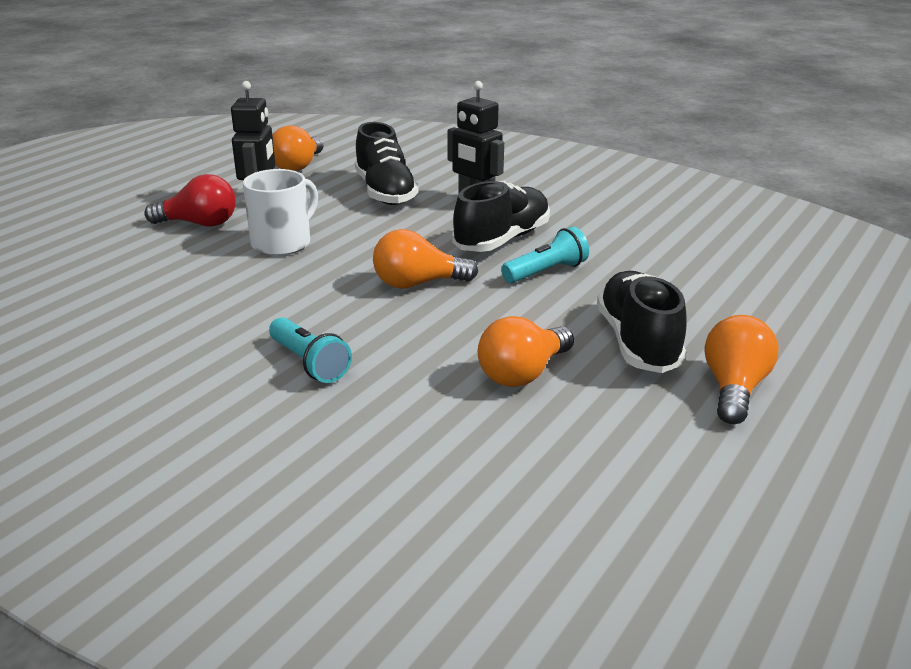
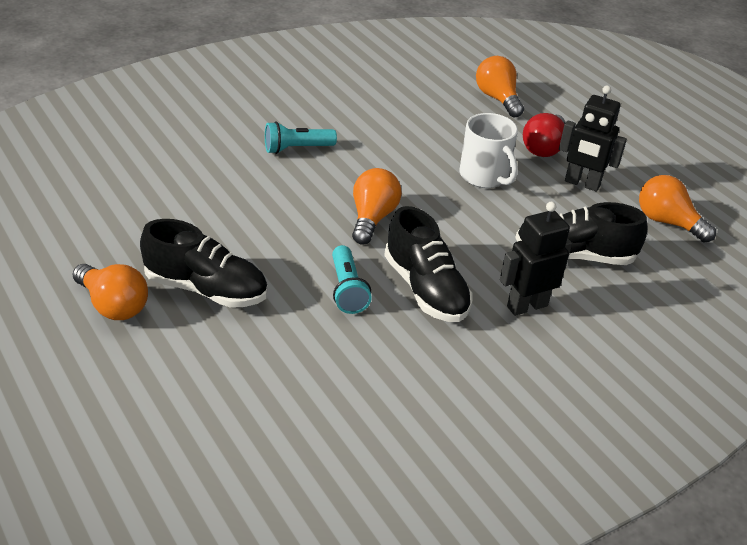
camera: 110 degrees right, 10 degrees up
(523, 374) = (215, 222): orange light bulb -> orange light bulb (497, 99)

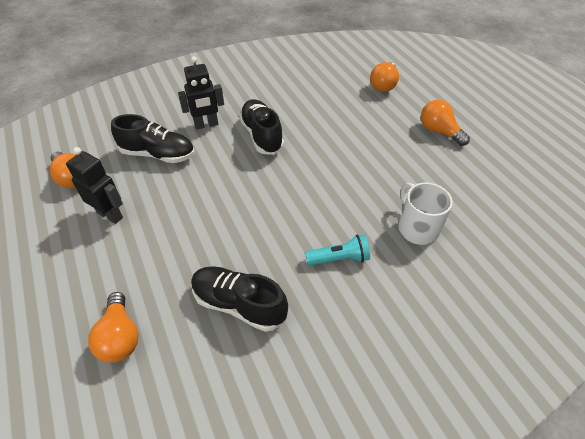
camera: 170 degrees left, 10 degrees up
(206, 289) = (390, 139): black shoe -> black shoe (239, 304)
(347, 290) = (308, 136): turquoise flashlight -> none
(372, 218) = (285, 185): orange light bulb -> orange light bulb (383, 85)
(485, 176) = (186, 224): white mug -> white mug (417, 228)
(543, 148) = (116, 257): red light bulb -> none

